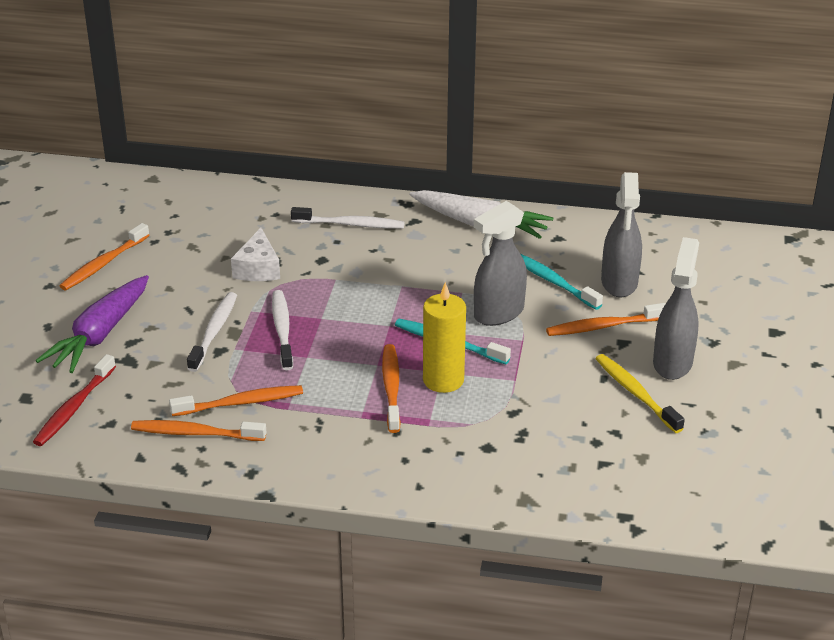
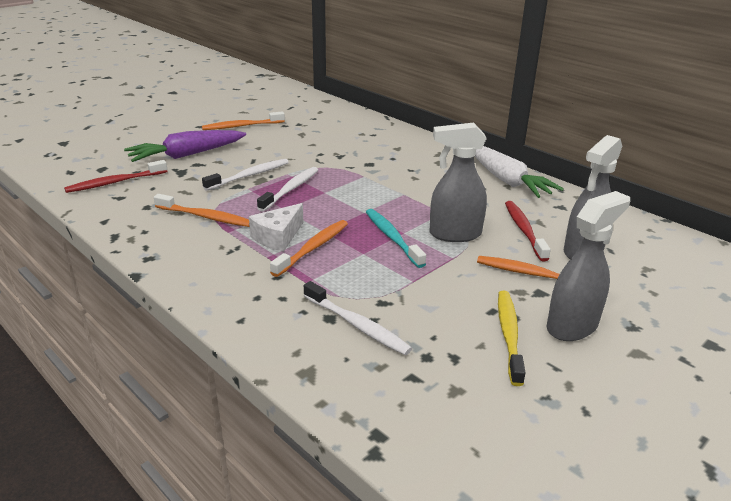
camera: 35 degrees right, 5 degrees down
(195, 433) = (153, 222): orange toothbrush -> none
(258, 268) = (323, 155): white cheese -> white cheese (278, 237)
(350, 224) = (413, 153): white toothbrush -> white toothbrush (357, 325)
(443, 380) = (357, 258): yellow candle -> none
(552, 281) = (524, 230): turquoise toothbrush -> red toothbrush

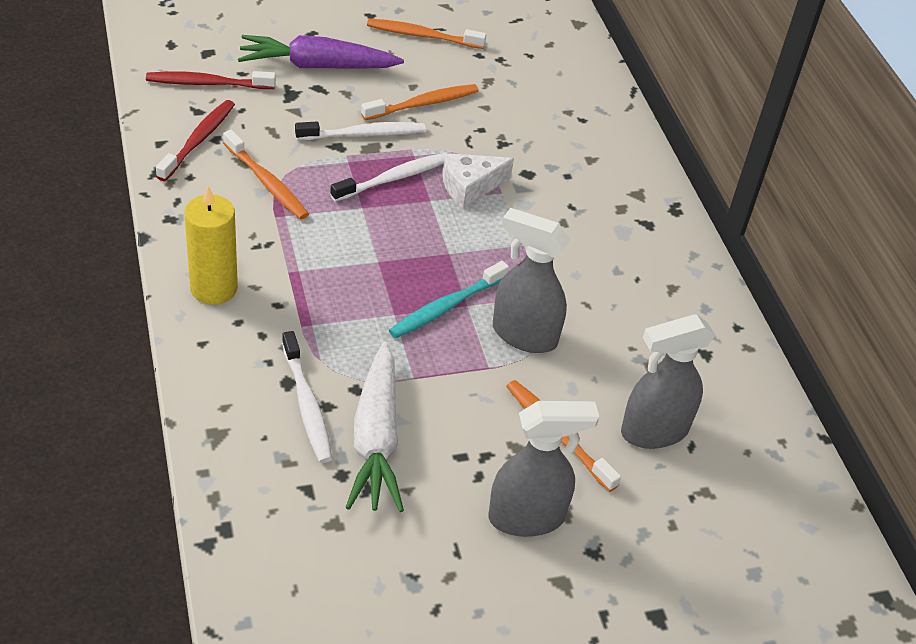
camera: 25 degrees right, 15 degrees up
(219, 284) = (214, 288): none -> yellow candle
(278, 237) = (321, 248): white cheese -> white cheese (470, 187)
(313, 248) = (346, 282): orange toothbrush -> orange toothbrush (423, 104)
(392, 238) = (446, 307): turquoise toothbrush -> turquoise toothbrush turned 135 degrees counterclockwise
(506, 180) = (680, 279): white carrot -> white carrot (376, 439)
(509, 335) = (448, 493): yellow toothbrush -> none
(524, 230) = (615, 368): red toothbrush -> red toothbrush (198, 140)

